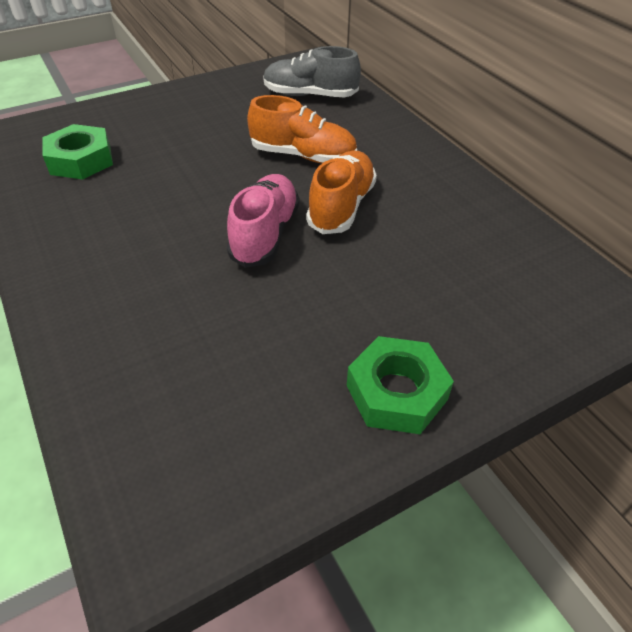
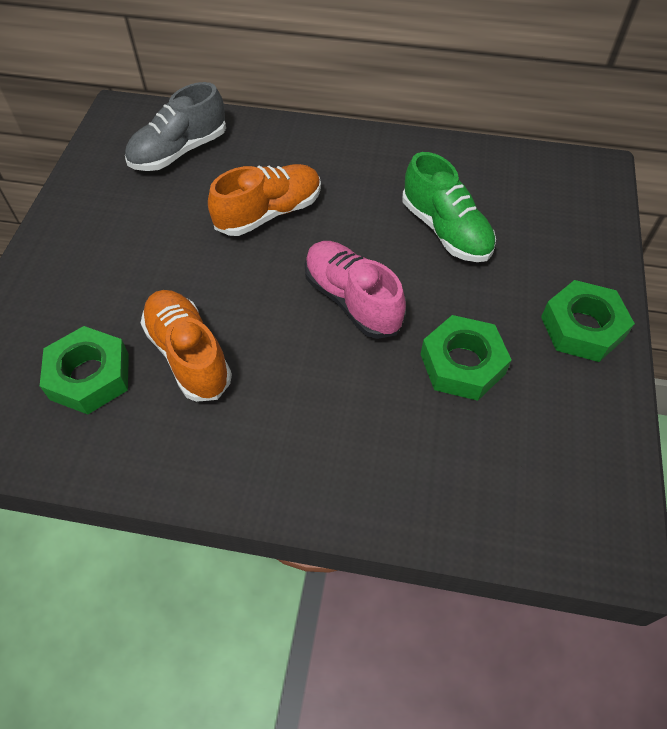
camera: 50 degrees left, 10 degrees up
(264, 328) = (462, 364): none -> green nut
(341, 206) = (363, 233): orange shoe -> orange shoe (188, 354)
(402, 247) = (445, 230): none -> green shoe

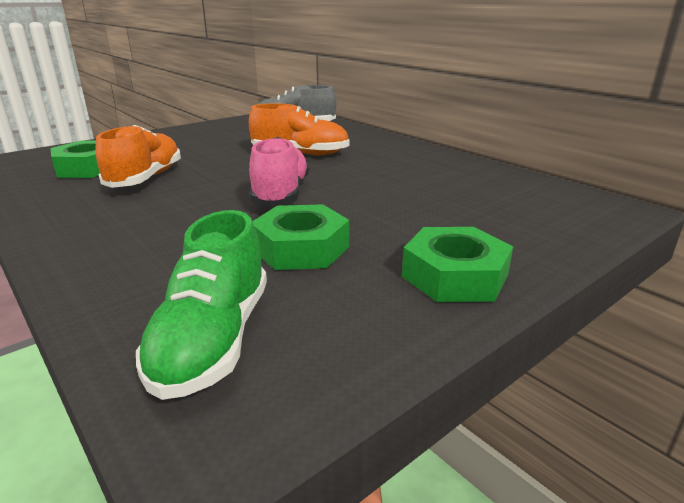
camera: 40 degrees right, 30 degrees down
(445, 230) = (412, 192): green shoe -> green shoe (213, 340)

